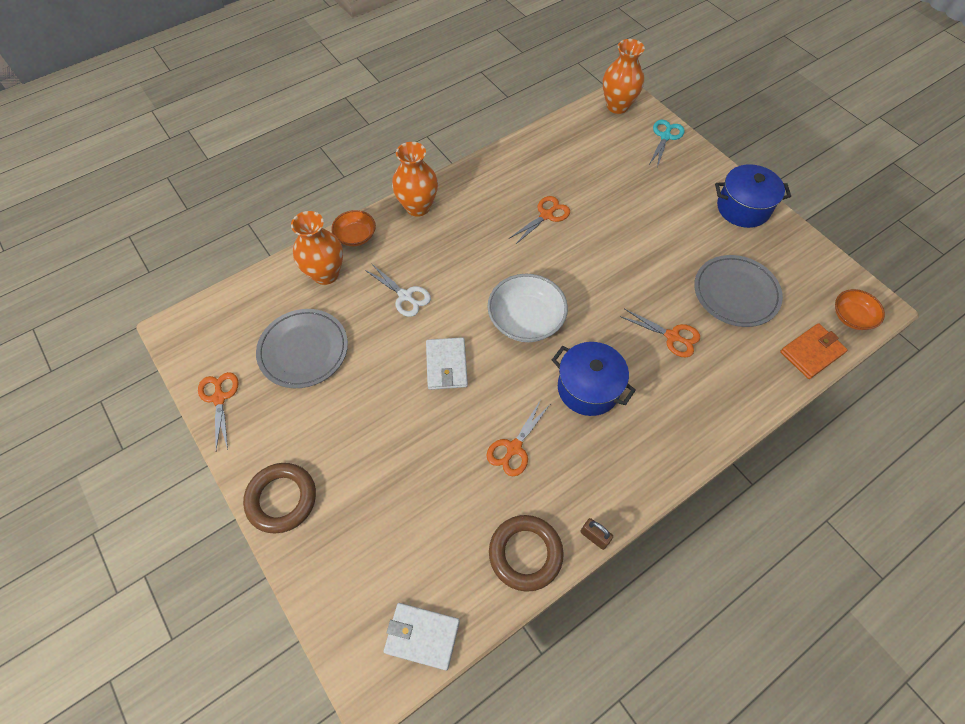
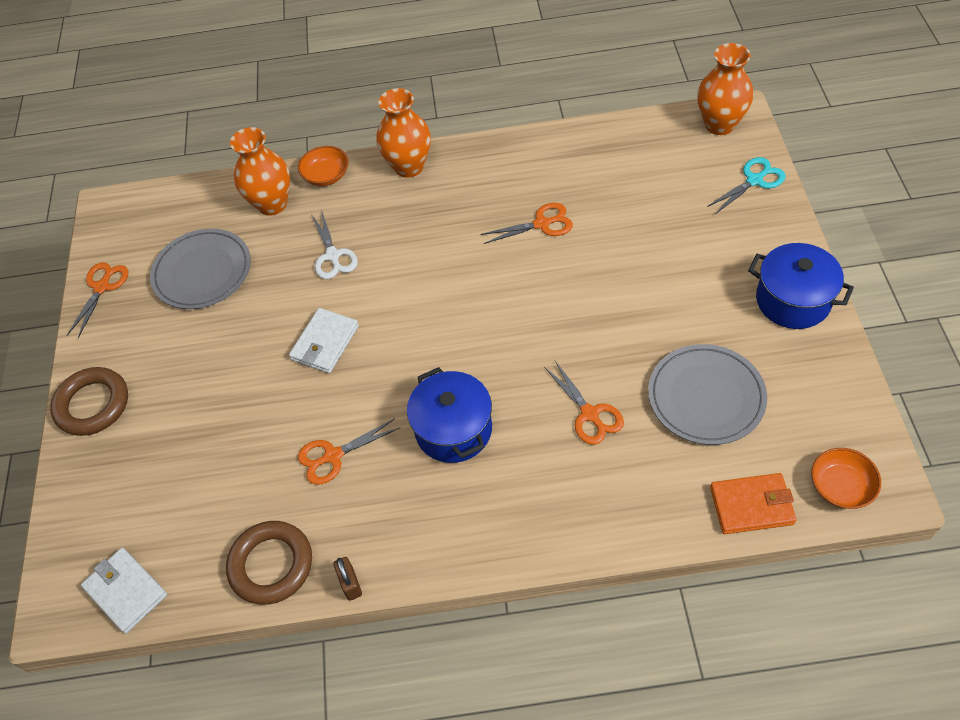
camera: 35 degrees right, 5 degrees down
(526, 320) = (438, 329): white bowl -> none

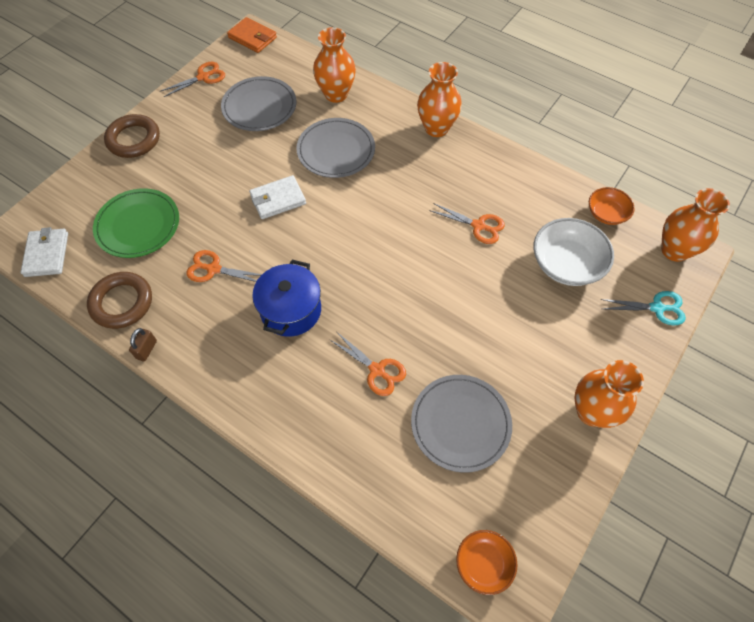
camera: 35 degrees right, 5 degrees up
(200, 481) = (138, 225): none -> green plate
(326, 175) = (383, 99): orange bowl -> orange bowl (606, 213)
(332, 256) = (336, 150): white scissors -> grey plate
(590, 414) = (377, 370): orange scissors -> orange scissors turned 60 degrees counterclockwise
(649, 199) = (566, 264): none -> white bowl
(751, 505) = (411, 519): orange wallet -> orange wallet (252, 37)
(793, 300) = (592, 411): blue pot -> orange vase

